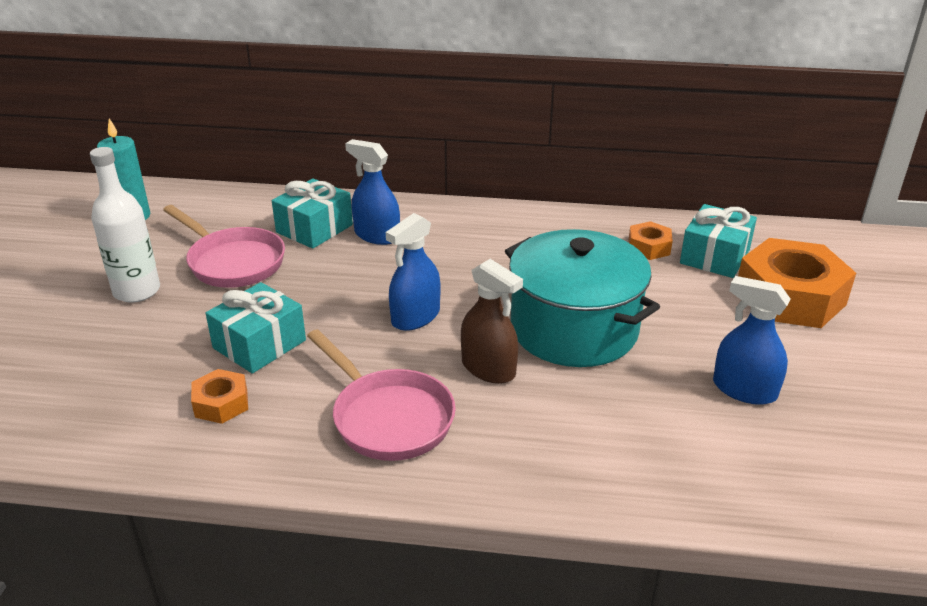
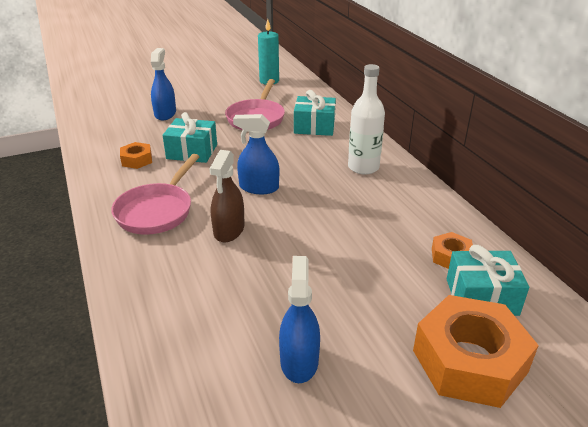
camera: 60 degrees right, 0 degrees up
(137, 291) = (208, 106): white bottle -> white bottle (363, 167)
(377, 235) = (330, 146): blue spray bottle -> blue spray bottle (165, 114)
(574, 329) = (302, 251): turquoise pot -> none

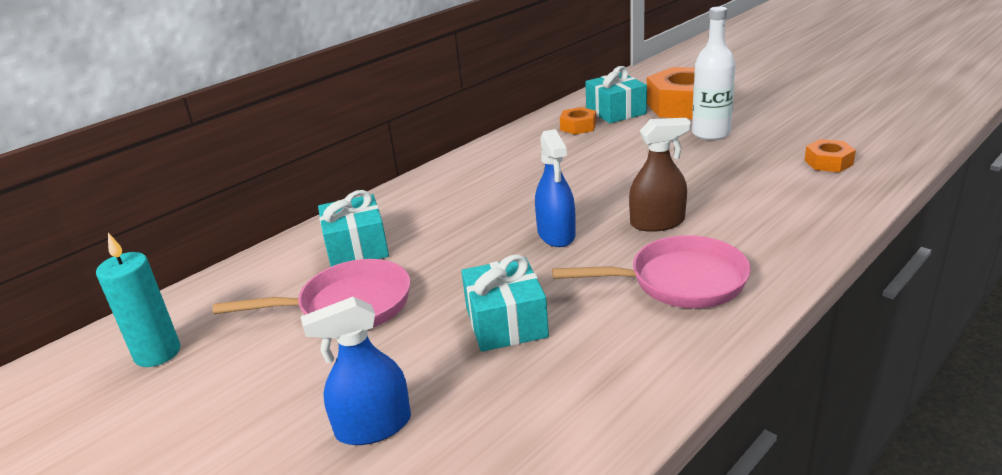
camera: 110 degrees left, 5 degrees down
(137, 160) = (577, 366): orange nut -> orange nut (828, 162)
(299, 361) = (765, 146): blue spray bottle -> none
(363, 167) = (454, 190): white bottle -> white bottle (710, 133)

